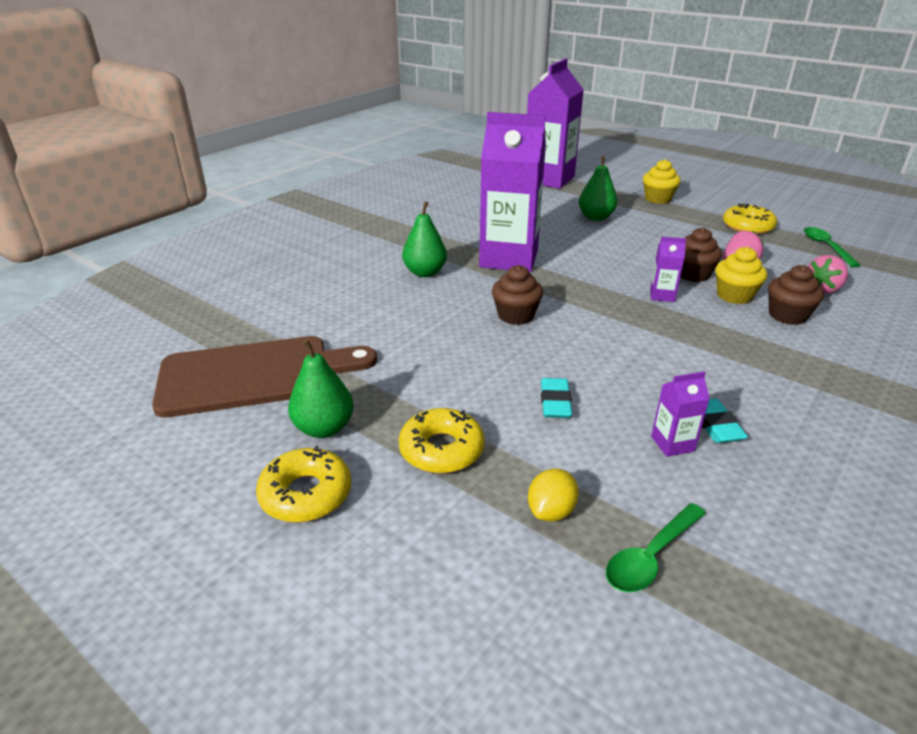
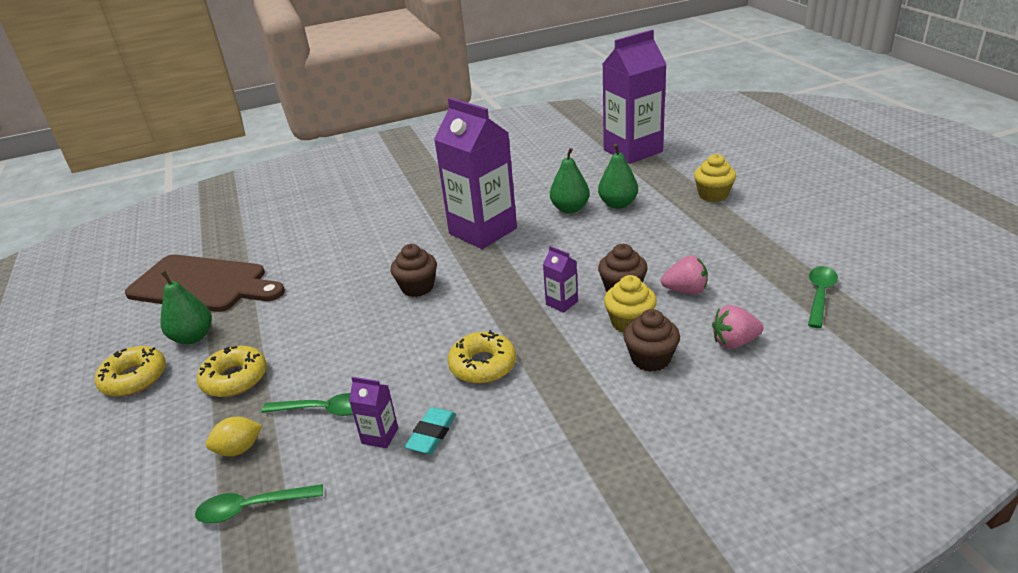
camera: 35 degrees right, 0 degrees up
(425, 272) = (403, 229): green pear -> green pear (570, 209)
(555, 402) = (347, 371): turquoise eraser -> none
(584, 443) = (323, 410): none -> green spoon
(747, 226) = (764, 249): yellow donut -> yellow donut (483, 365)

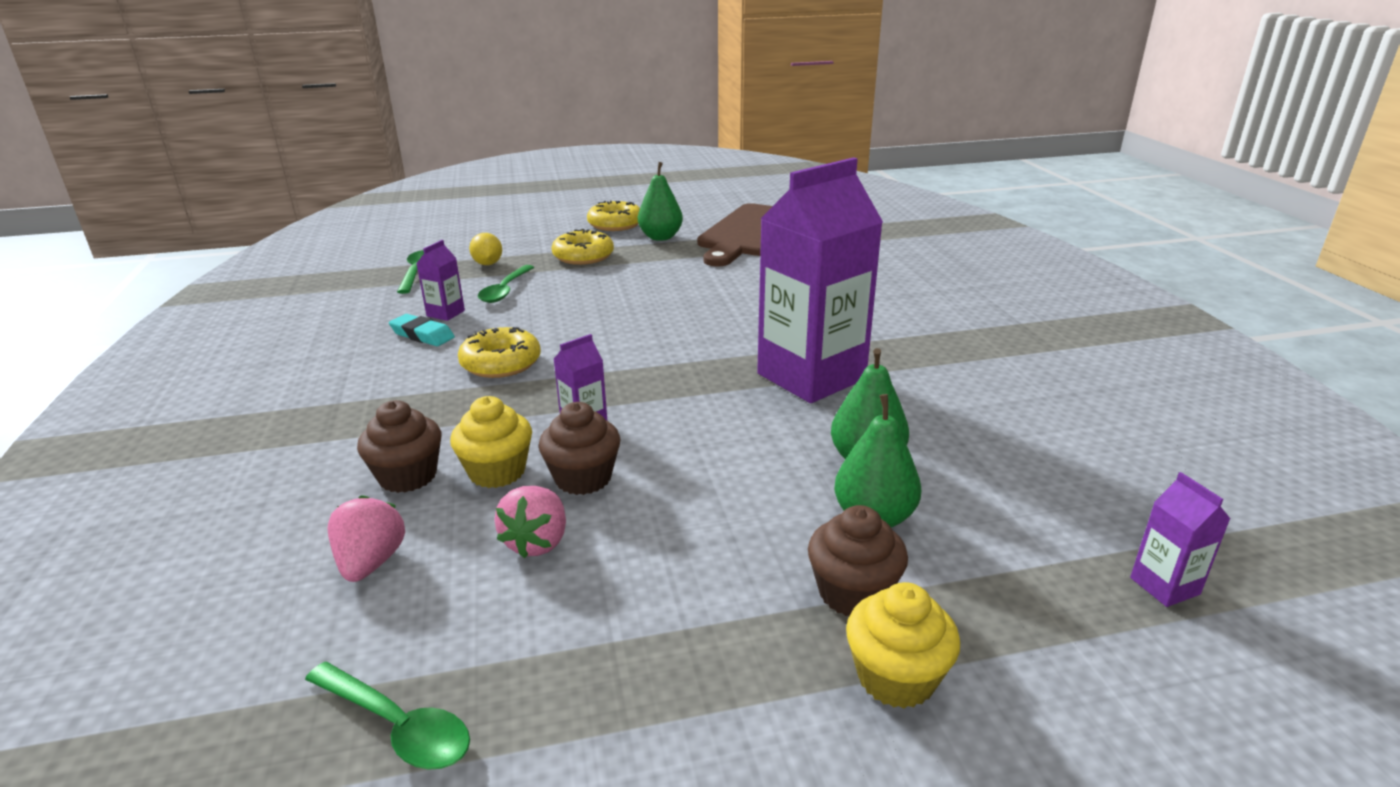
camera: 95 degrees right, 5 degrees down
(417, 287) = (684, 330): brown cupcake -> brown cupcake (853, 593)
(633, 151) = (1164, 586): purple carton -> purple carton, size x0.40

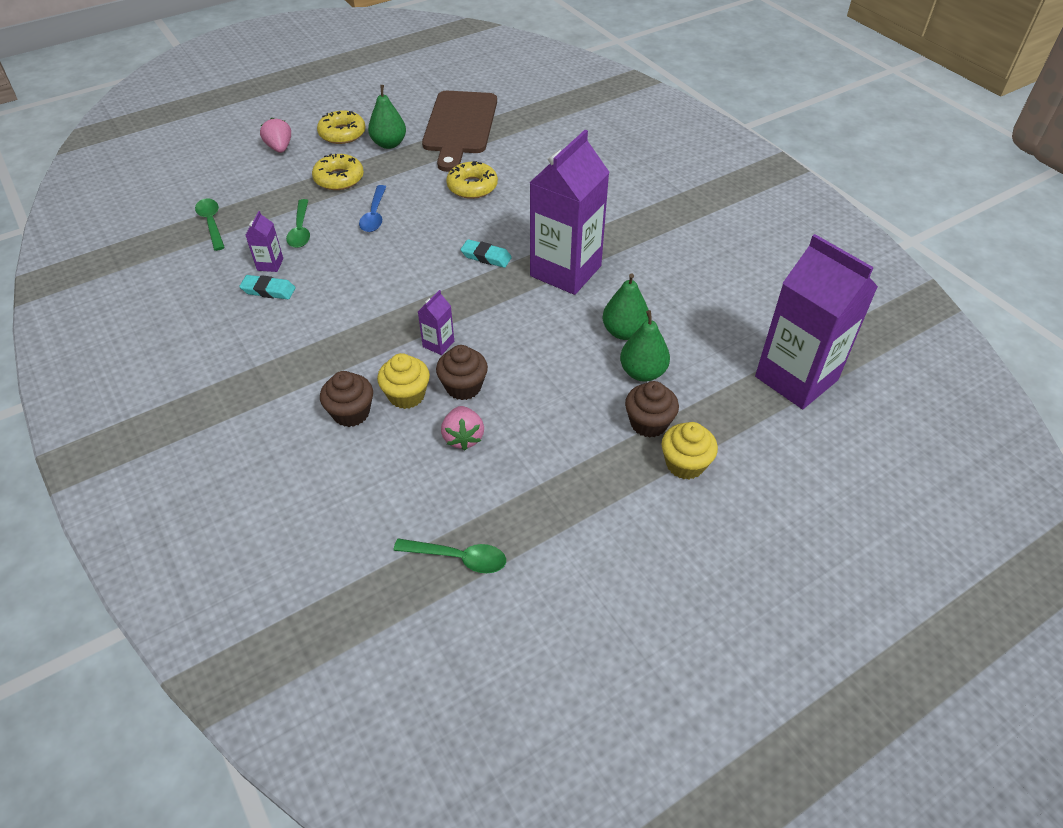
camera: 20 degrees left, 20 degrees up
(371, 562) = (374, 476): pink strawberry -> pink strawberry (280, 148)
(488, 264) = (265, 202): yellow lemon -> none
(501, 363) = (347, 305): yellow donut -> yellow donut (472, 186)
(599, 290) = (374, 215): none -> blue spoon
(709, 346) = (486, 257): none -> turquoise eraser
(1164, 586) = (796, 378): purple carton -> purple carton, size x2.48

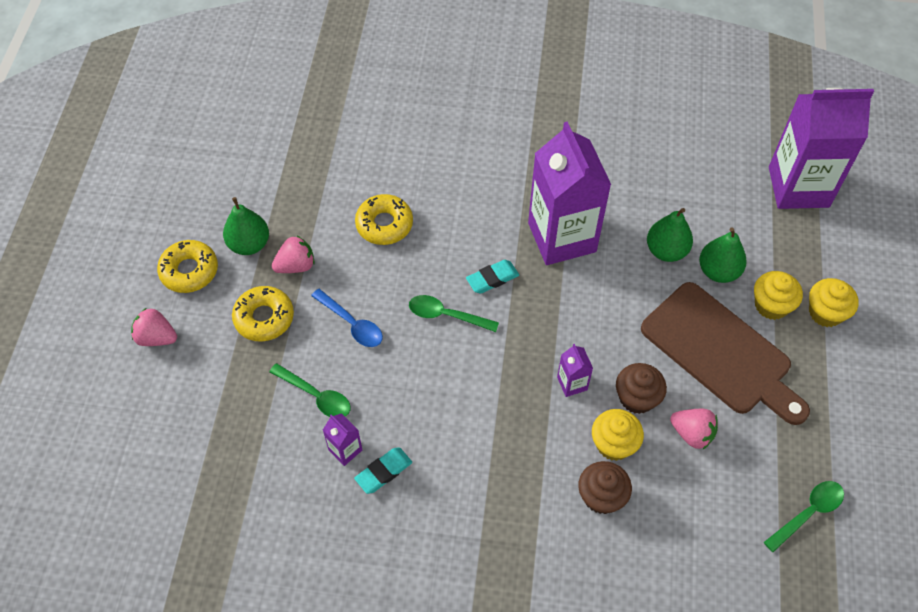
camera: 50 degrees left, 10 degrees up
(211, 223) = (228, 466): green spoon -> green spoon (446, 315)
(394, 169) = (296, 266): none -> pink strawberry
(459, 126) = (280, 173): brown cutting board -> brown cutting board (720, 352)
(648, 423) = (771, 305): brown cupcake -> yellow cupcake

